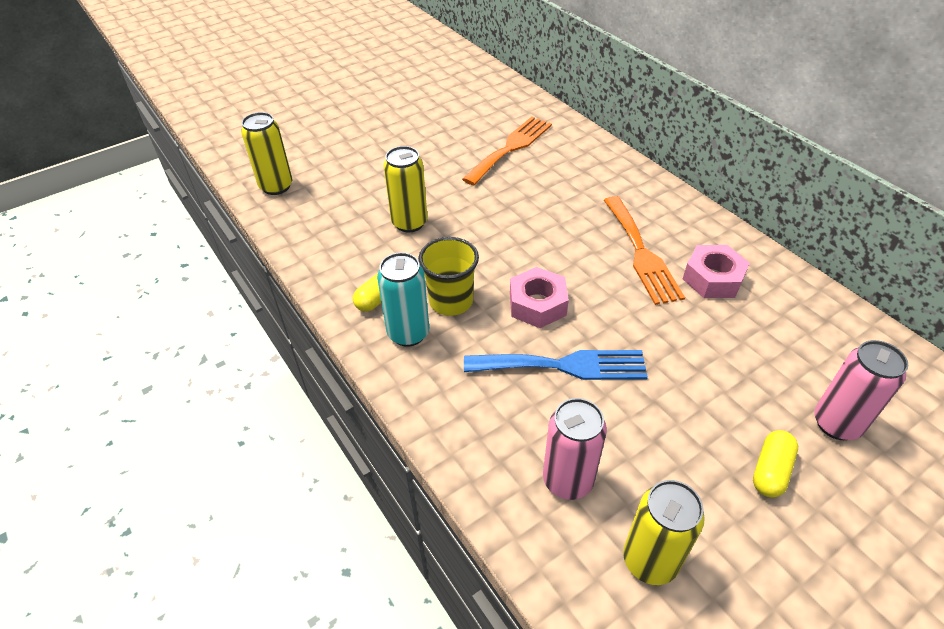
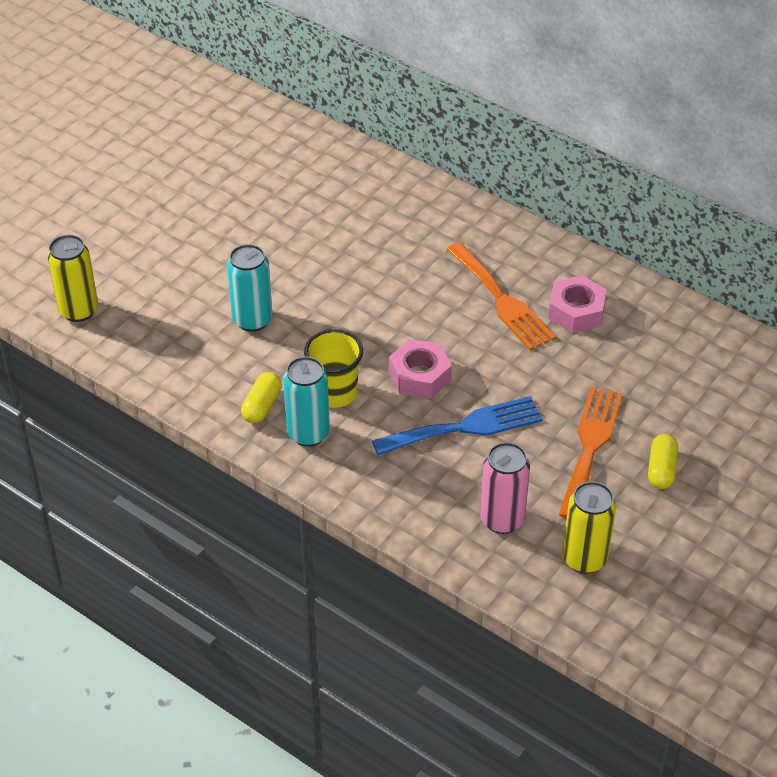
camera: 20 degrees left, 0 degrees up
(409, 223) = (252, 320): yellow can -> turquoise can
(511, 148) = (322, 205): orange fork -> orange fork (590, 447)
(836, 423) = (707, 419): pink can -> none

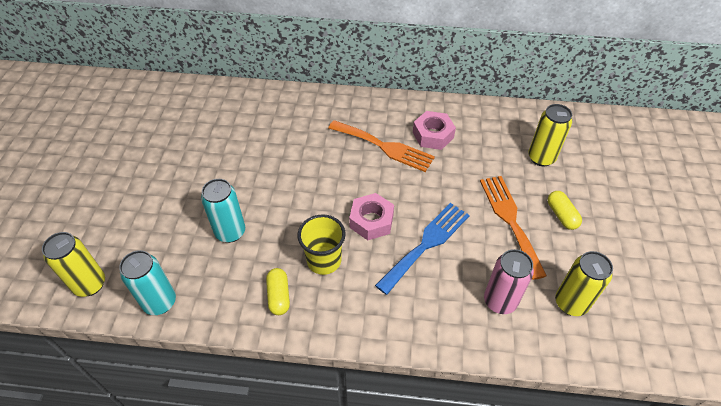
camera: 30 degrees left, 5 degrees up
(308, 433) = (326, 302): turquoise can -> turquoise can (160, 302)
(698, 396) = (541, 158): none -> yellow can

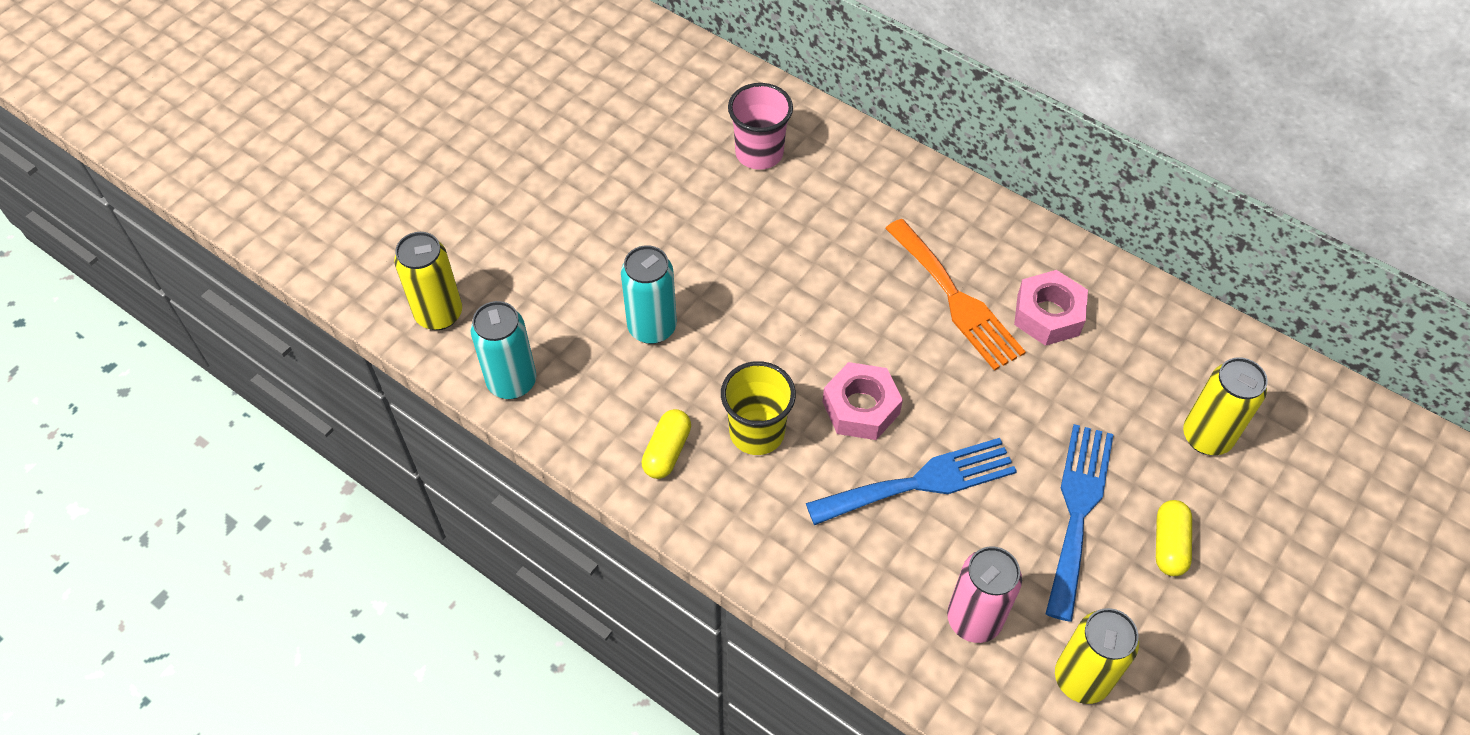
camera: 30 degrees right, 5 degrees up
(239, 119) = (759, 153): none -> pink cup
(510, 220) = (1078, 511): orange fork -> blue fork

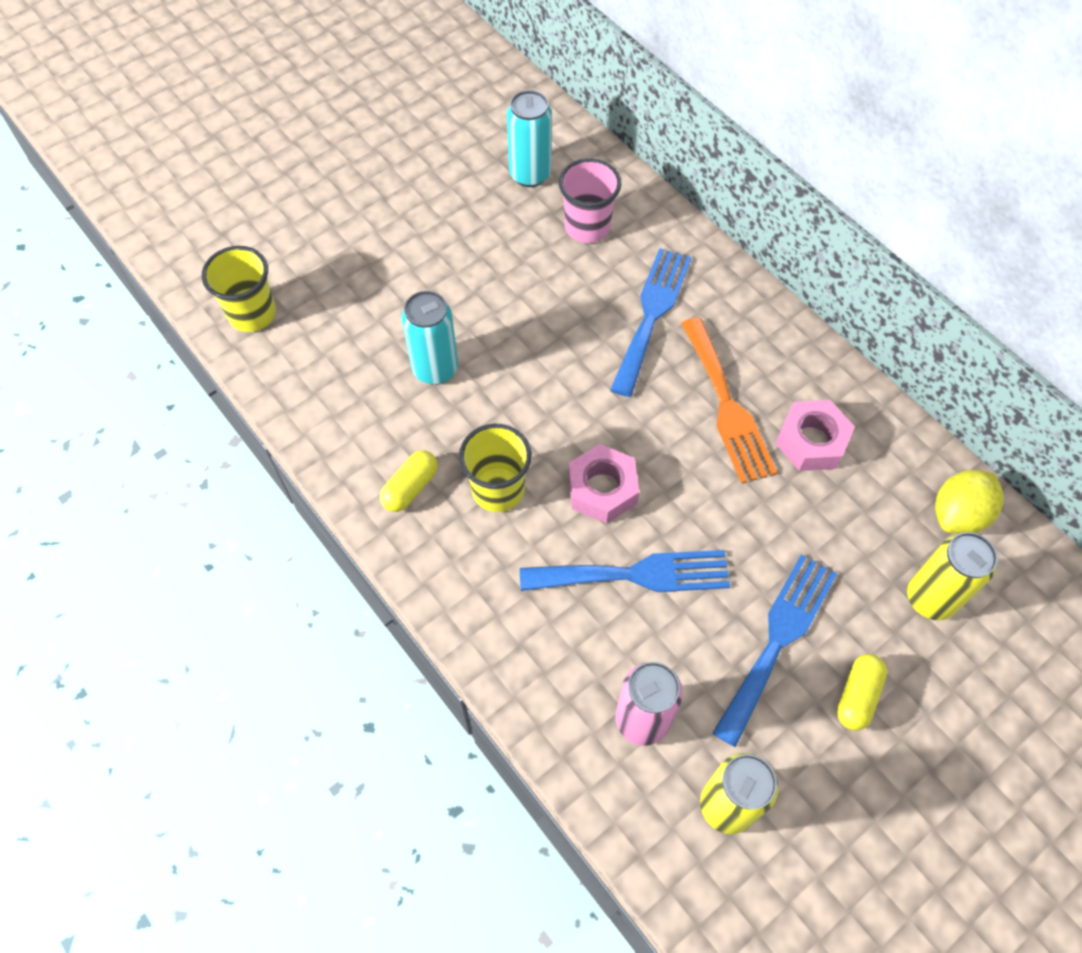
camera: 15 degrees right, 5 degrees up
(439, 314) = (252, 314): yellow can -> yellow cup
(512, 382) = (294, 390): turquoise can -> turquoise can (530, 174)
(853, 226) = (652, 314): none -> blue fork
(1207, 352) = (958, 514): none -> yellow lemon

